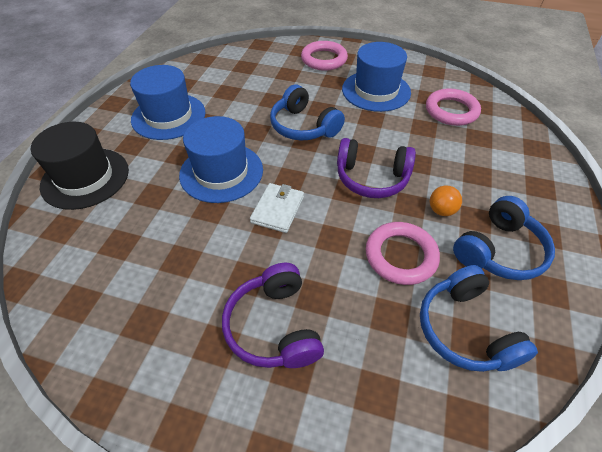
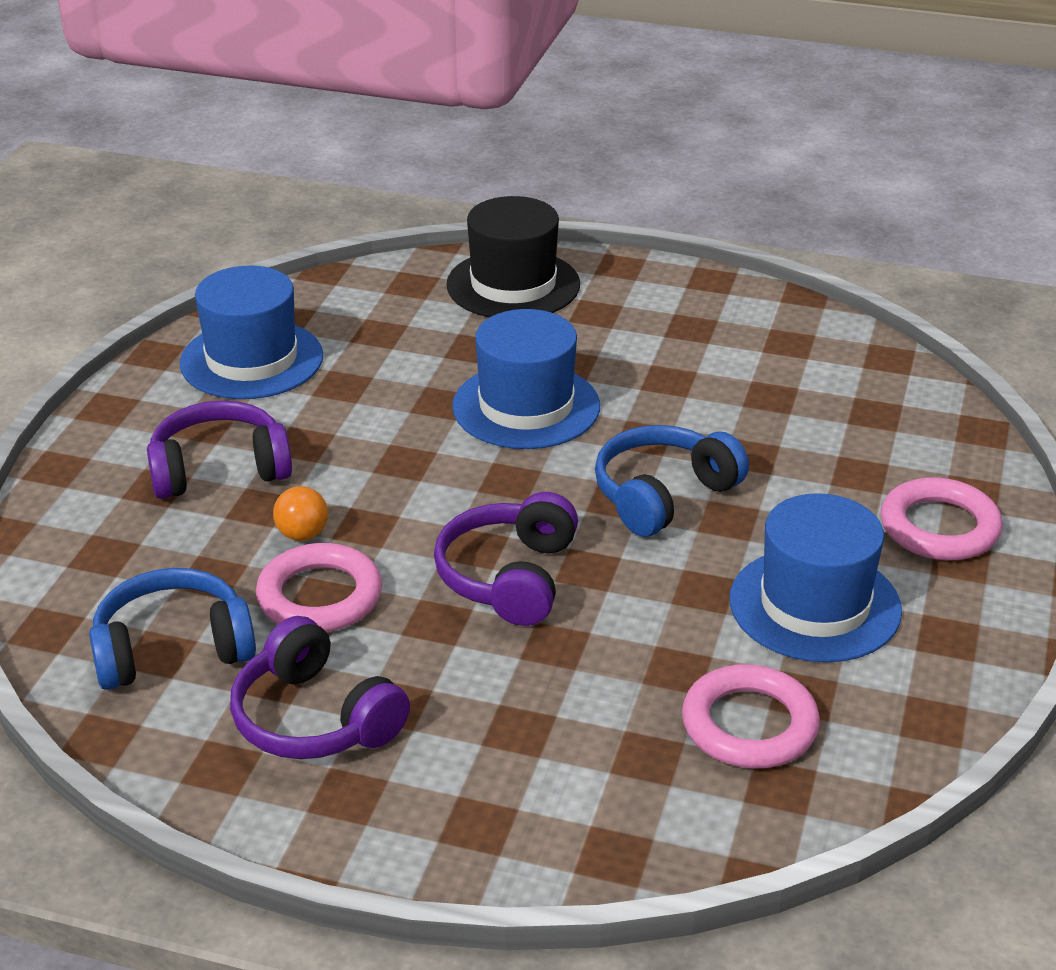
camera: 90 degrees right, 15 degrees down
(168, 116) = (678, 338): blue hat -> blue hat (251, 360)
(277, 209) = (434, 467): white wallet -> none
(441, 210) = (418, 659): orange ball -> orange ball (302, 534)
(499, 250) = (314, 718): blue headphones -> purple headphones

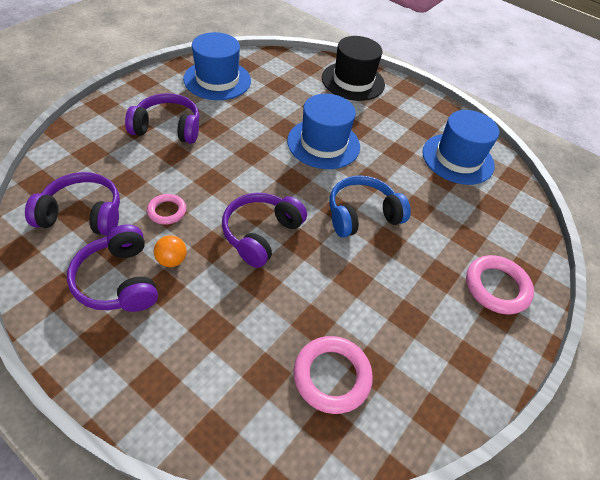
camera: 15 degrees right, 15 degrees up
(172, 649) = (83, 214): blue headphones -> purple headphones
(302, 534) = (181, 175): orange ball -> orange ball (172, 260)
(320, 596) = (167, 211): pink ring -> pink ring, size x0.60
(815, 605) = (406, 311): blue hat -> blue hat (457, 158)

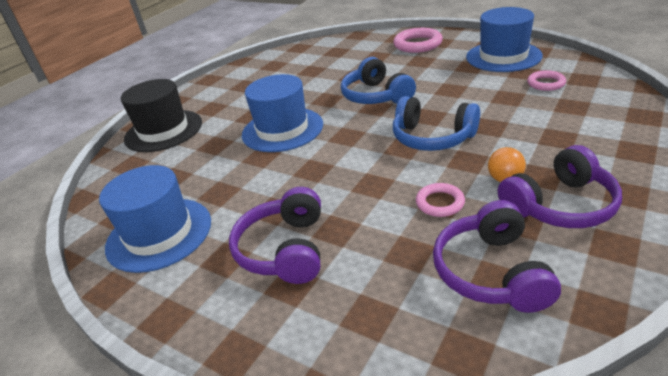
camera: 85 degrees left, 15 degrees down
(261, 234) = (432, 138): purple headphones -> blue headphones
(332, 376) = (546, 83): pink ring -> pink ring, size x0.60
(457, 158) = (283, 68): blue hat -> blue hat (503, 56)

